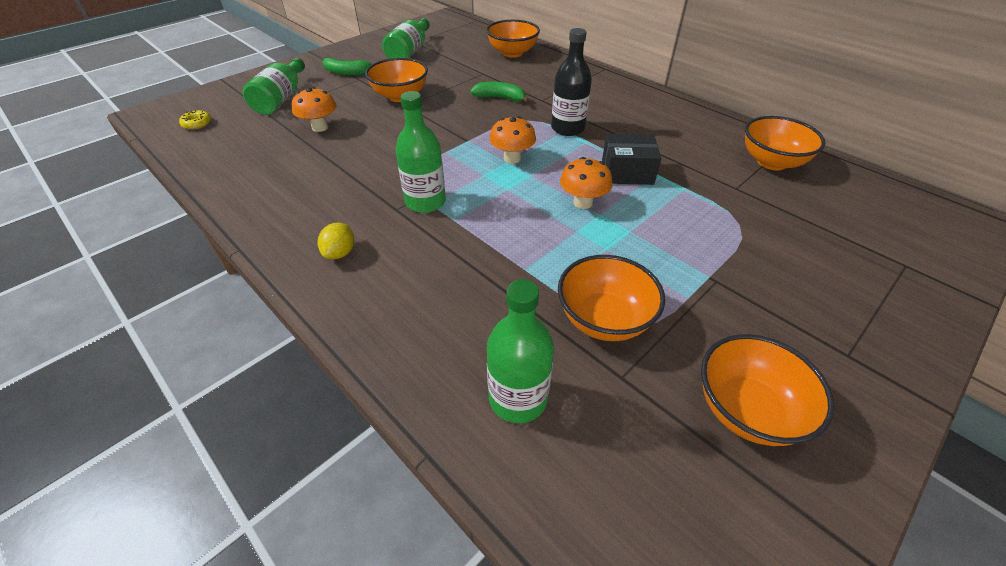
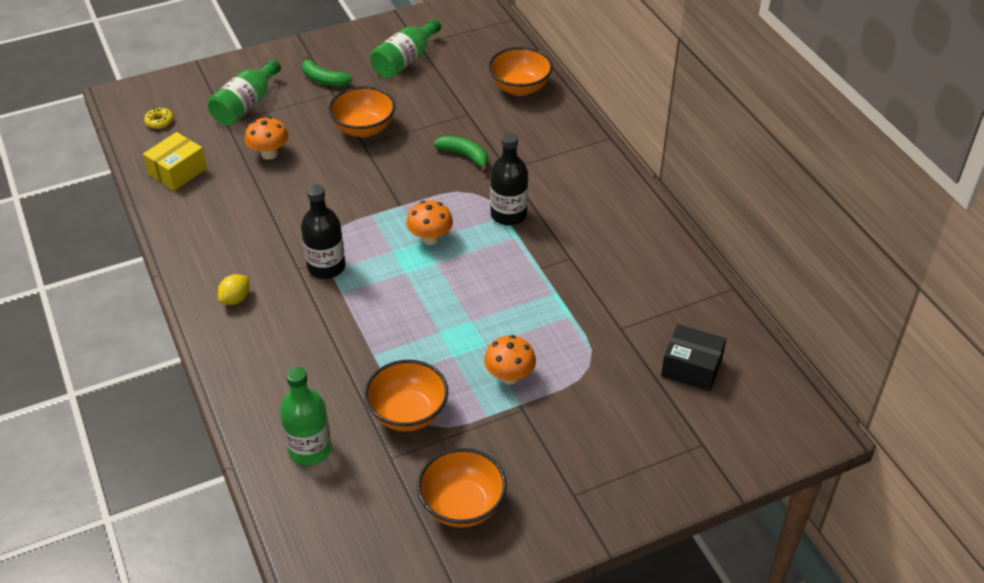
camera: 20 degrees right, 0 degrees up
(229, 157) = (177, 172): none -> yellow box
(425, 202) = (326, 267): green bottle -> black bottle
(583, 202) = (464, 305): orange mushroom -> orange mushroom (509, 376)
(627, 172) = (529, 283): black box -> black box (691, 368)
(771, 162) = (684, 309): orange bowl -> none

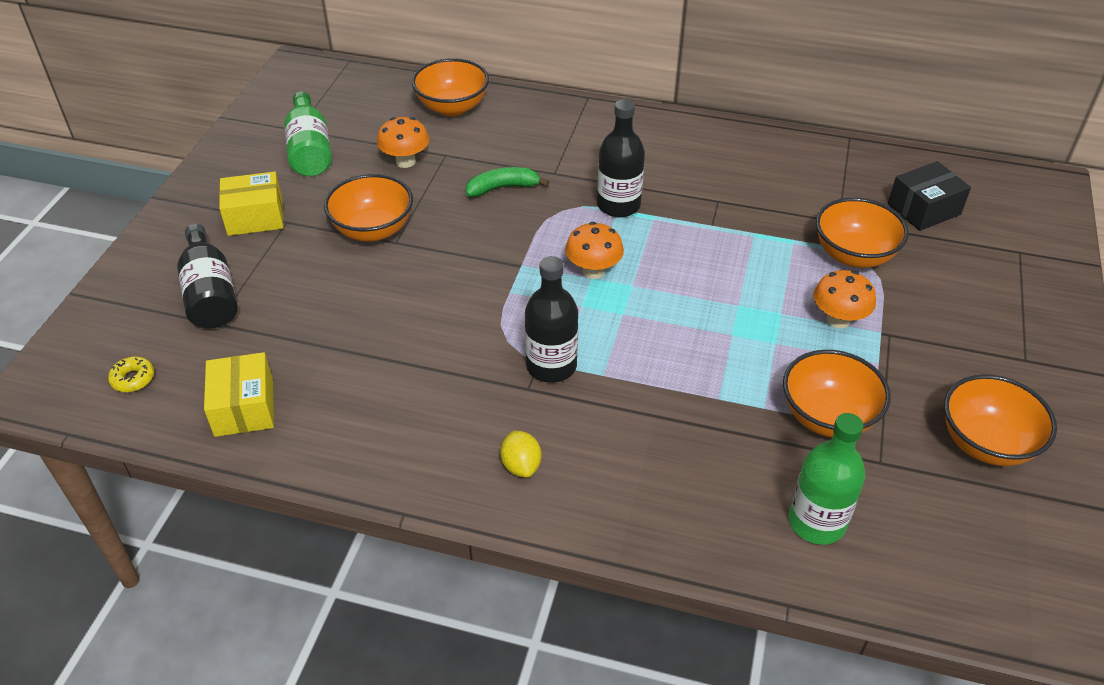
camera: 50 degrees left, 0 degrees up
(246, 105) = (210, 294): green bottle -> black bottle
(269, 154) = (317, 317): orange mushroom -> orange mushroom (405, 161)
(323, 79) = (255, 217): green banana -> yellow box
(590, 353) = (853, 255): none -> orange bowl

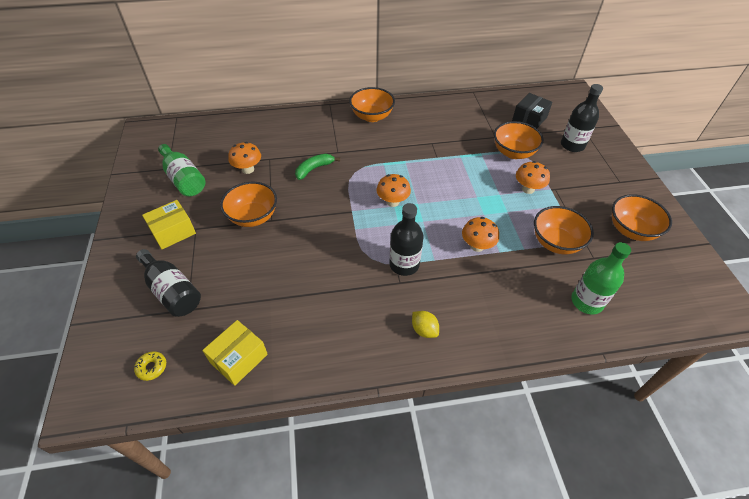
camera: 25 degrees left, 5 degrees up
(244, 407) = (239, 358): yellow box -> yellow box turned 75 degrees clockwise
(452, 107) = (256, 129): orange bowl -> orange bowl (372, 116)
(618, 205) = (383, 160): black bottle -> black bottle (572, 145)
(686, 378) = (477, 246): none -> orange mushroom

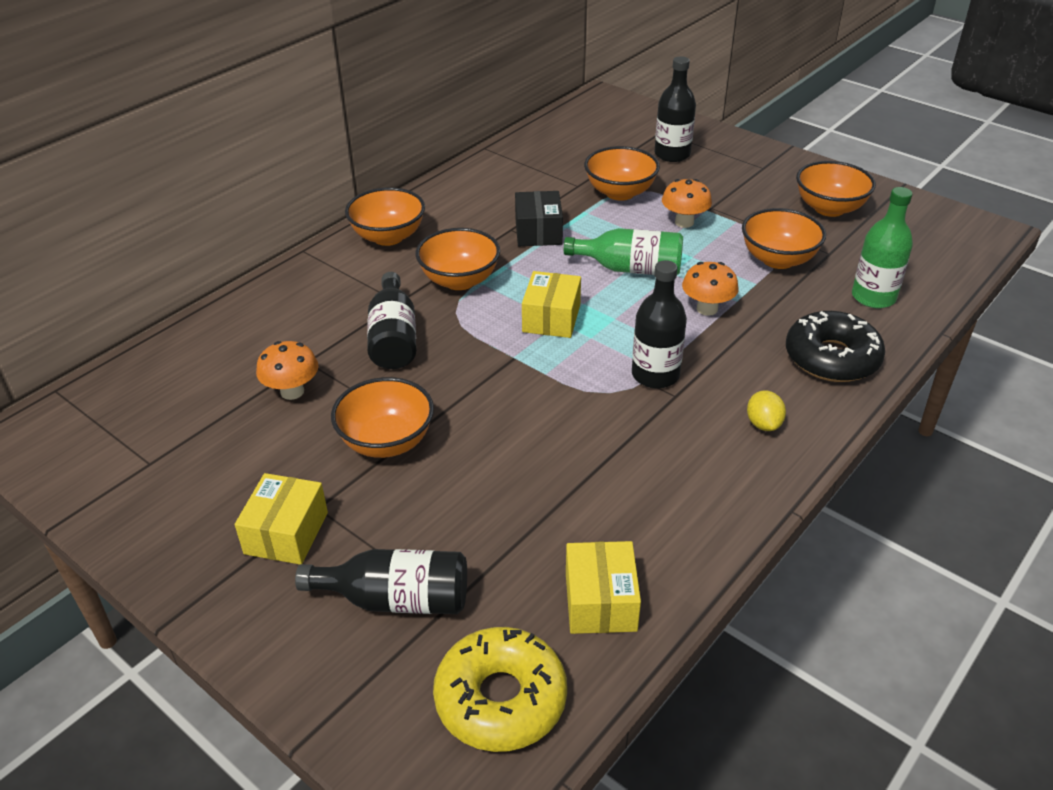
camera: 40 degrees left, 10 degrees down
(152, 367) = (500, 699): yellow donut -> yellow donut, size x2.37
(184, 179) = (201, 461): green bottle -> green bottle (630, 269)
(314, 169) = (393, 338): green banana -> black bottle
(376, 156) = (459, 280): none -> orange bowl
(392, 202) = (551, 318): orange mushroom -> yellow box
(424, 330) = (763, 424): yellow lemon -> yellow lemon turned 75 degrees clockwise
(511, 320) = (832, 358): none -> black donut
(529, 119) = (591, 148): black box -> black box (538, 232)

